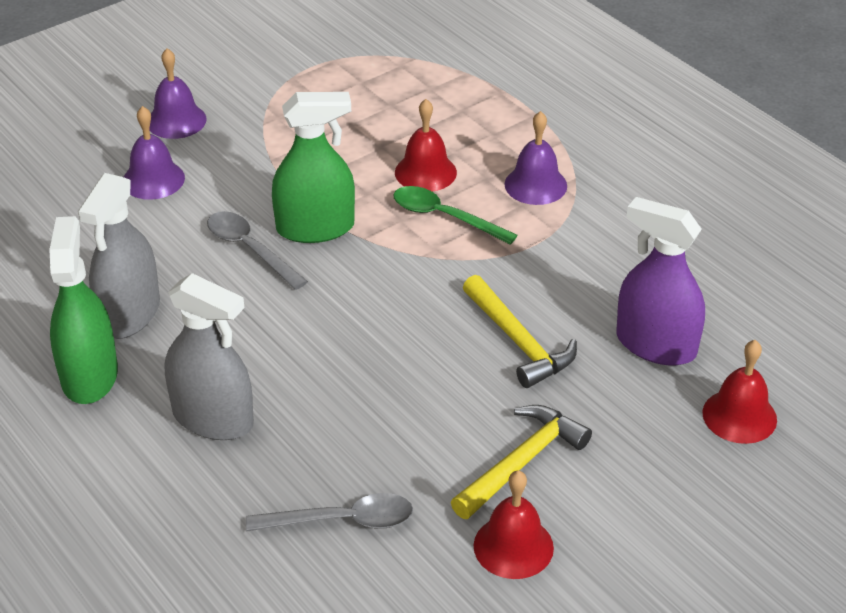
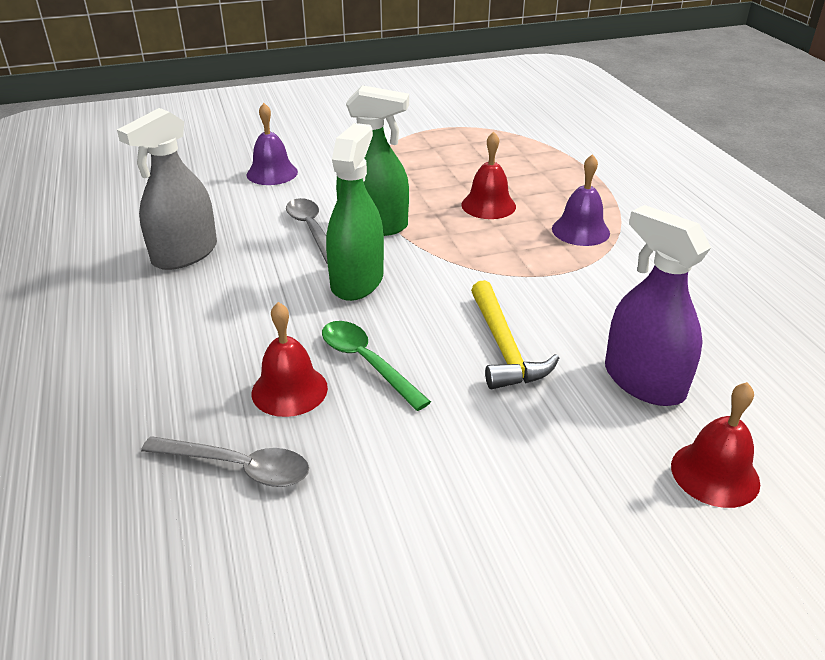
camera: 20 degrees right, 5 degrees down
(89, 376) = (118, 290): green spray bottle -> green spray bottle (357, 281)
(176, 120) = (315, 142): purple bell -> none
(213, 418) = (189, 345): grey spray bottle -> none
(445, 217) = (487, 238): green spoon -> green spoon (367, 362)
(513, 546) = (395, 546): red bell -> red bell (289, 390)
(521, 462) = (449, 459): yellow hammer -> none

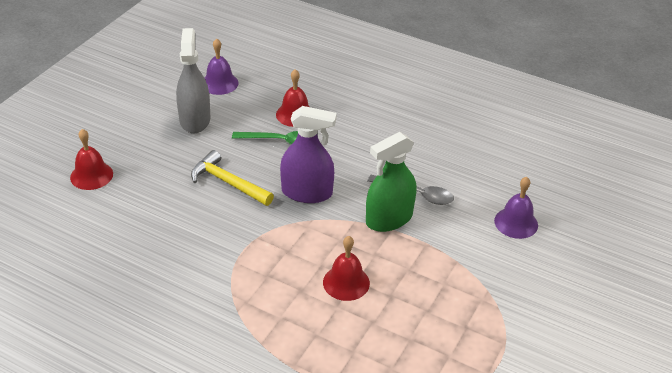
camera: 135 degrees right, 5 degrees up
(185, 254) = (448, 141): grey spray bottle -> grey spray bottle (195, 120)
(238, 467) = (274, 84): grey spoon -> none
(357, 281) = (342, 177): green spray bottle -> none
(580, 230) = (263, 295): purple bell -> purple bell (219, 83)
(643, 381) = (147, 202): purple spray bottle -> purple spray bottle (307, 192)

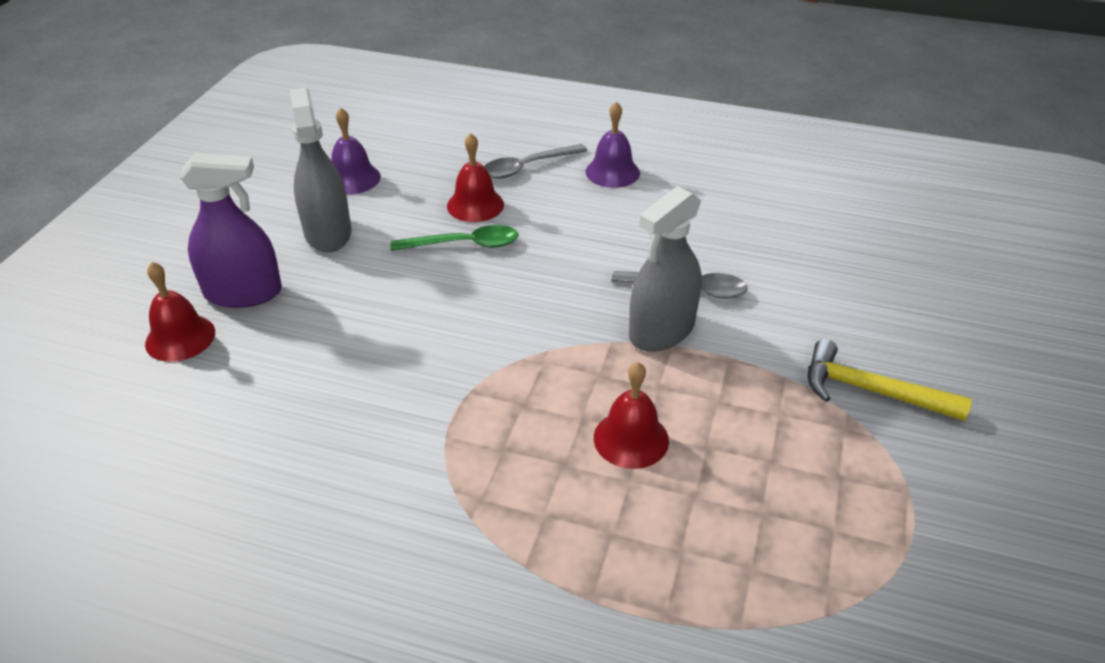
camera: 10 degrees left, 0 degrees up
(228, 183) = (402, 316): yellow hammer -> yellow hammer (871, 391)
(307, 192) = (526, 311): purple spray bottle -> purple spray bottle (243, 293)
(338, 92) = (527, 167): none -> grey spoon
(389, 219) = (662, 330): green spray bottle -> grey spray bottle
(516, 223) = (845, 307): purple bell -> purple bell (612, 172)

